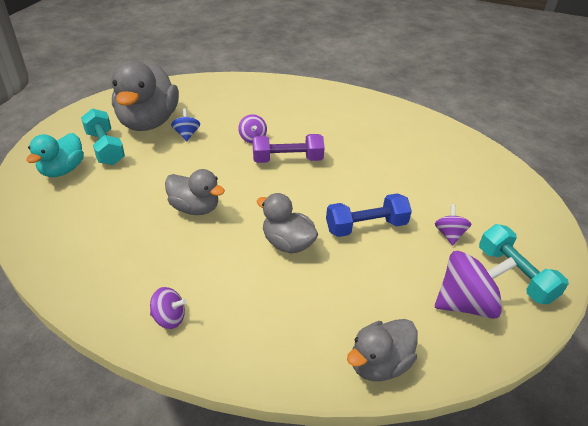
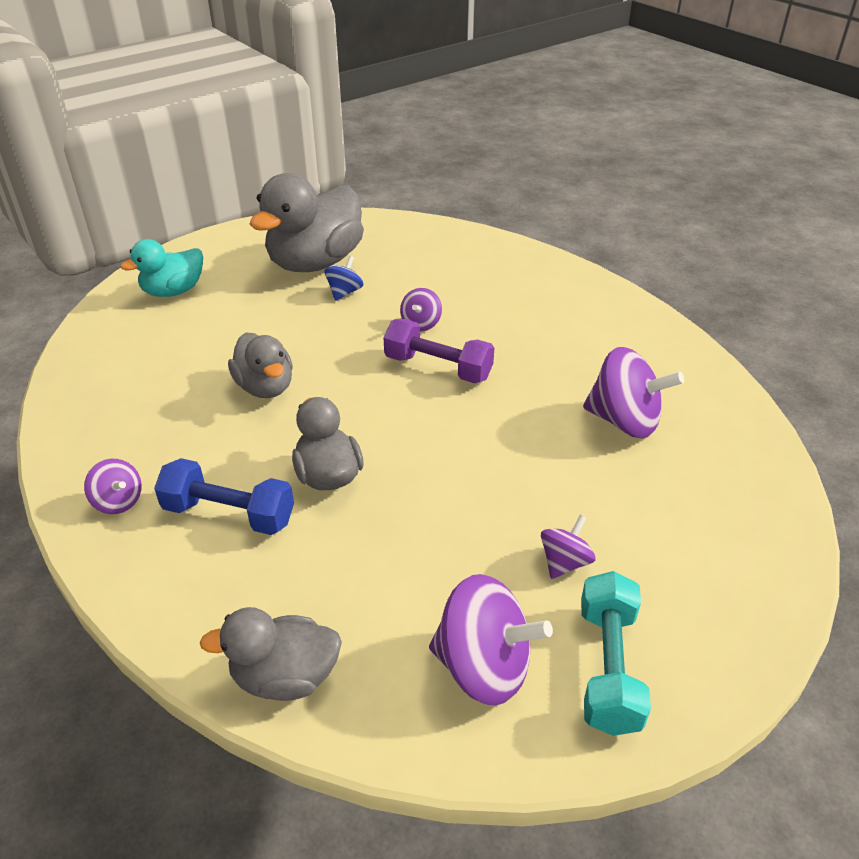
camera: 35 degrees right, 0 degrees up
(105, 148) = (239, 280): turquoise dumbbell -> none
(366, 227) = (452, 498): blue dumbbell -> blue dumbbell (229, 514)
(407, 154) = (624, 421): none -> purple spinning top

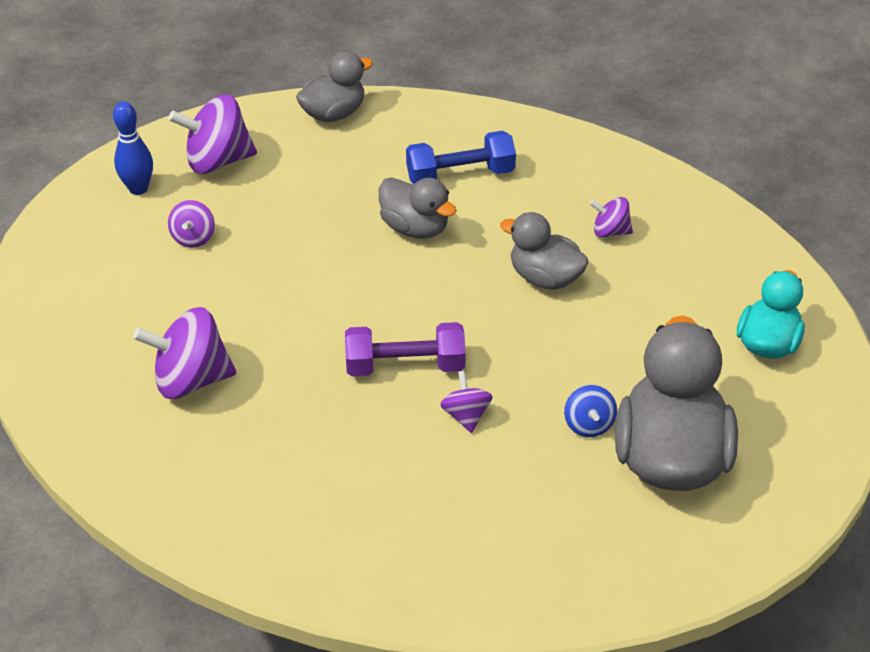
camera: 150 degrees right, 5 degrees up
(118, 501) = (547, 152): purple spinning top -> purple spinning top (610, 231)
(608, 667) = (138, 188): turquoise dumbbell -> blue bowling pin

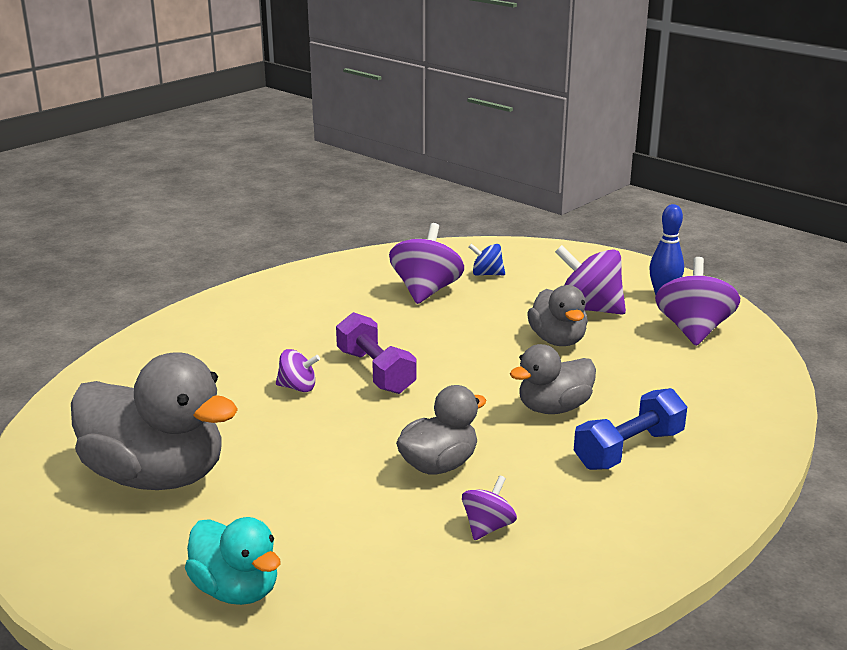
camera: 110 degrees right, 20 degrees down
(193, 237) = (589, 309): purple spinning top -> purple spinning top, size x1.87
(333, 113) = (758, 396): grey duck -> grey duck (557, 340)
(405, 365) = (375, 372): purple dumbbell -> purple dumbbell turned 45 degrees counterclockwise
(460, 175) = (629, 450): blue dumbbell -> blue dumbbell turned 45 degrees clockwise
(588, 424) = (234, 443): blue spinning top -> blue spinning top (486, 274)

